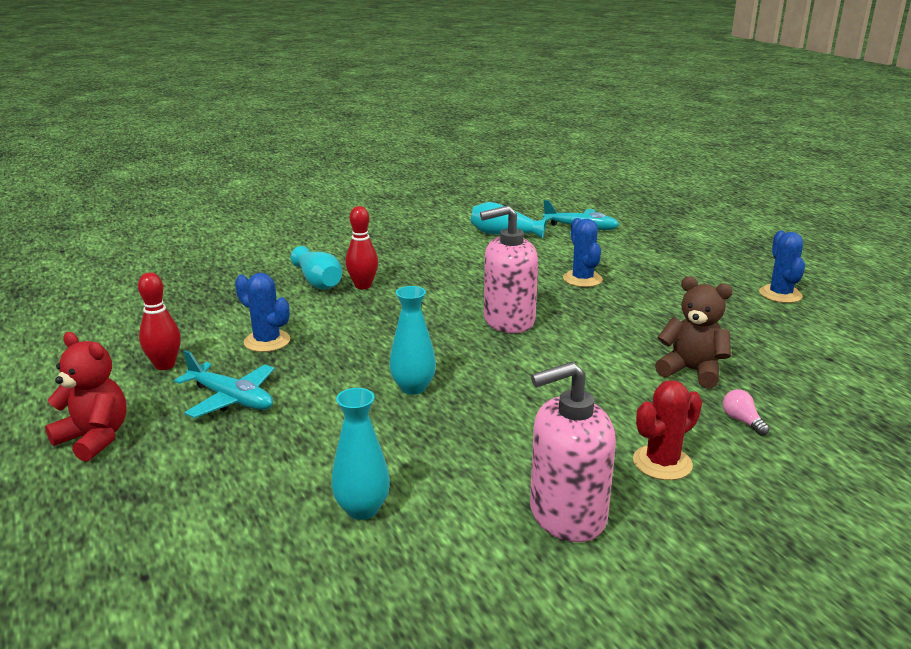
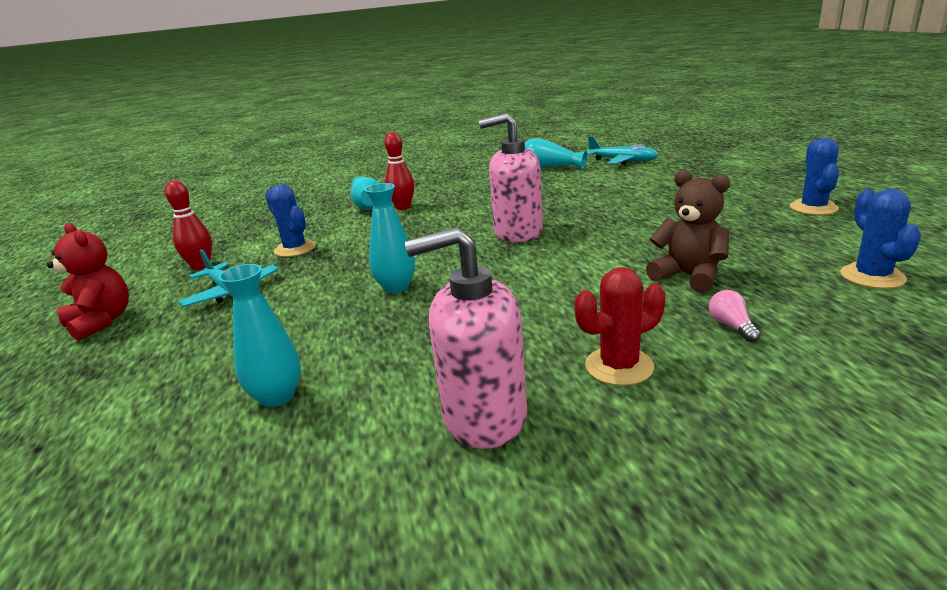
camera: 15 degrees right, 0 degrees up
(582, 279) = (606, 199): blue cactus -> blue cactus (872, 276)

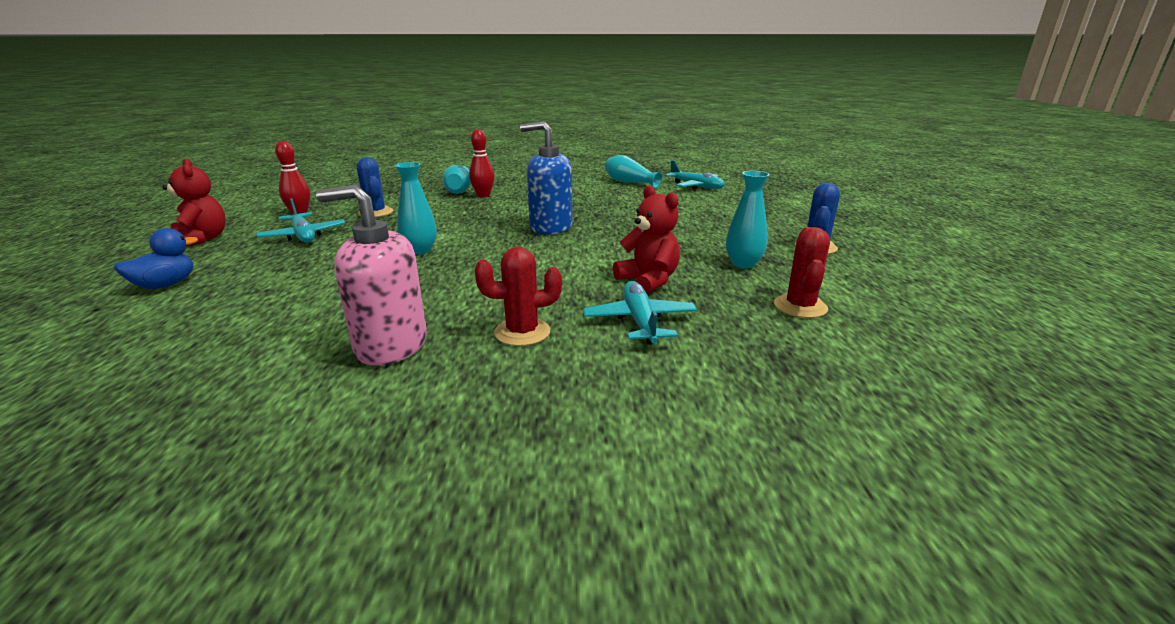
camera: 10 degrees right, 0 degrees up
(109, 394) = (165, 285): none -> blue duck
(277, 396) = (268, 307): turquoise vase -> turquoise vase (743, 264)
(517, 232) = (550, 227): pink soap dispenser -> blue soap dispenser
(689, 276) = (648, 281): brown teddy bear -> red teddy bear
(731, 326) = (640, 321): pink light bulb -> turquoise plane
(872, 276) = (800, 307): blue cactus -> red cactus

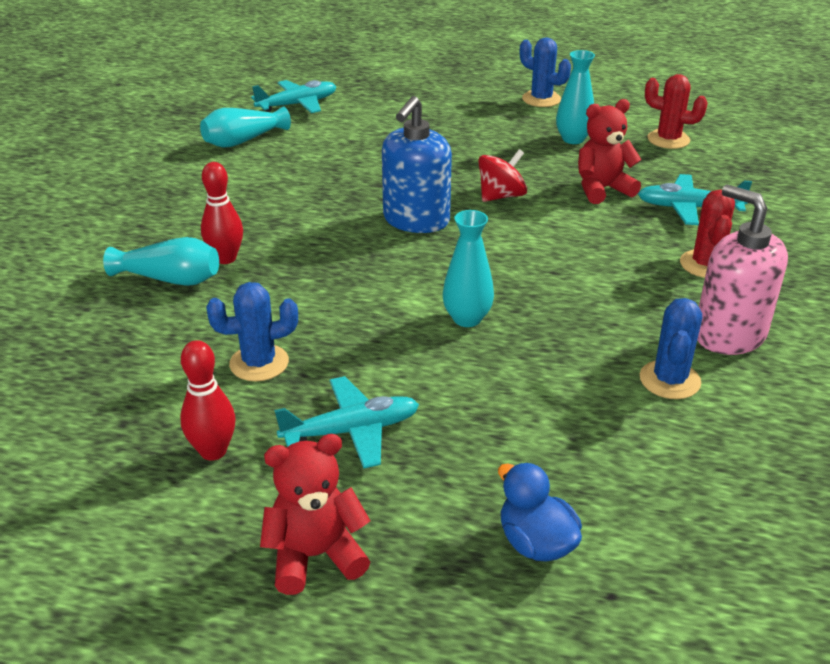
camera: 75 degrees left, 10 degrees up
(324, 320) = (669, 380): none -> blue cactus
(391, 346) = (729, 335): pink soap dispenser -> pink soap dispenser turned 120 degrees clockwise
(605, 247) = (501, 196): none -> red spinning top

